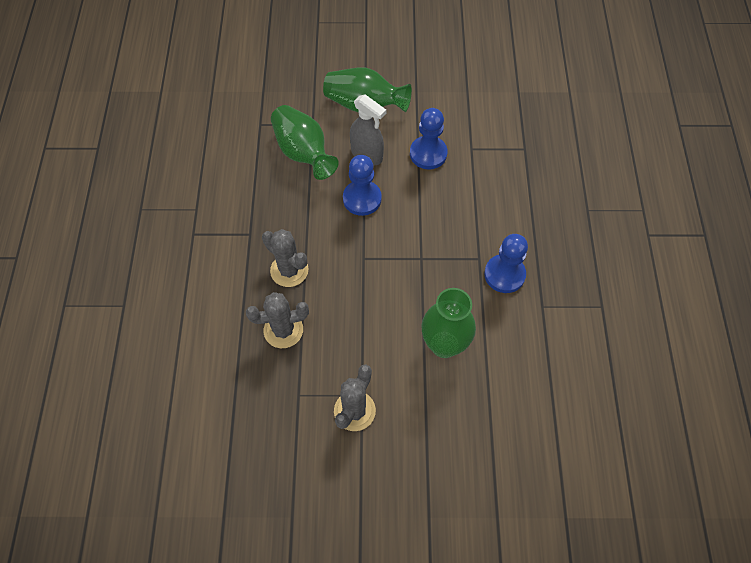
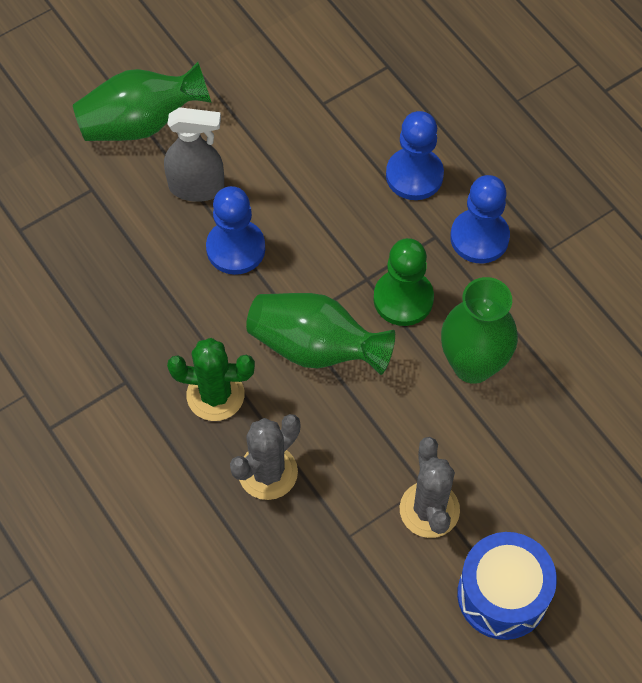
camera: 35 degrees left, 0 degrees up
(289, 270) = (215, 395): grey cactus -> green cactus
(303, 153) = (111, 234): green vase -> green vase (315, 347)
(357, 489) = (502, 595): none -> blue drum
(428, 154) = (274, 141): blue pawn -> blue pawn (414, 175)
(433, 282) = (403, 299): none -> green pawn

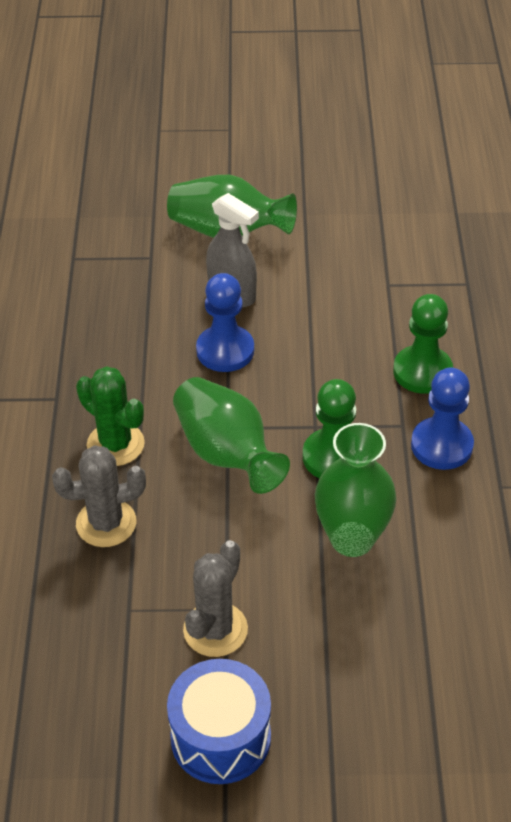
camera: 35 degrees right, 15 degrees down
(414, 175) = (422, 371): blue pawn -> green pawn

